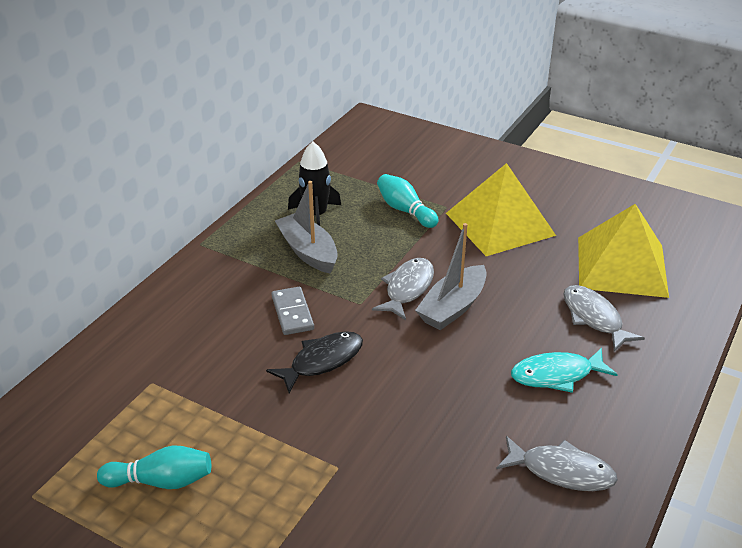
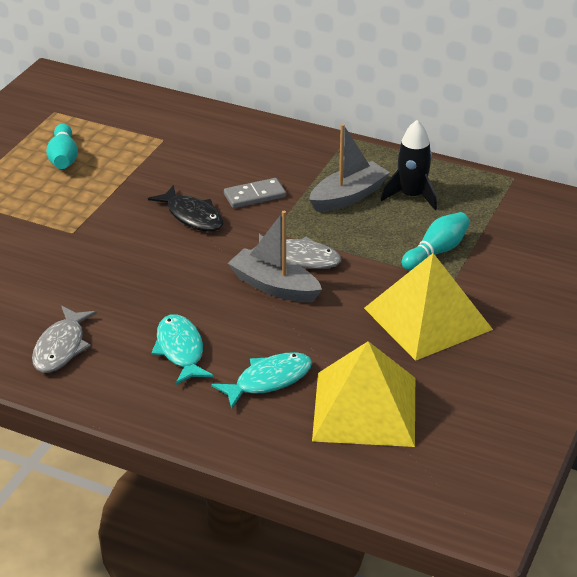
camera: 85 degrees right, 0 degrees up
(594, 318) = (269, 380): grey fish -> turquoise fish

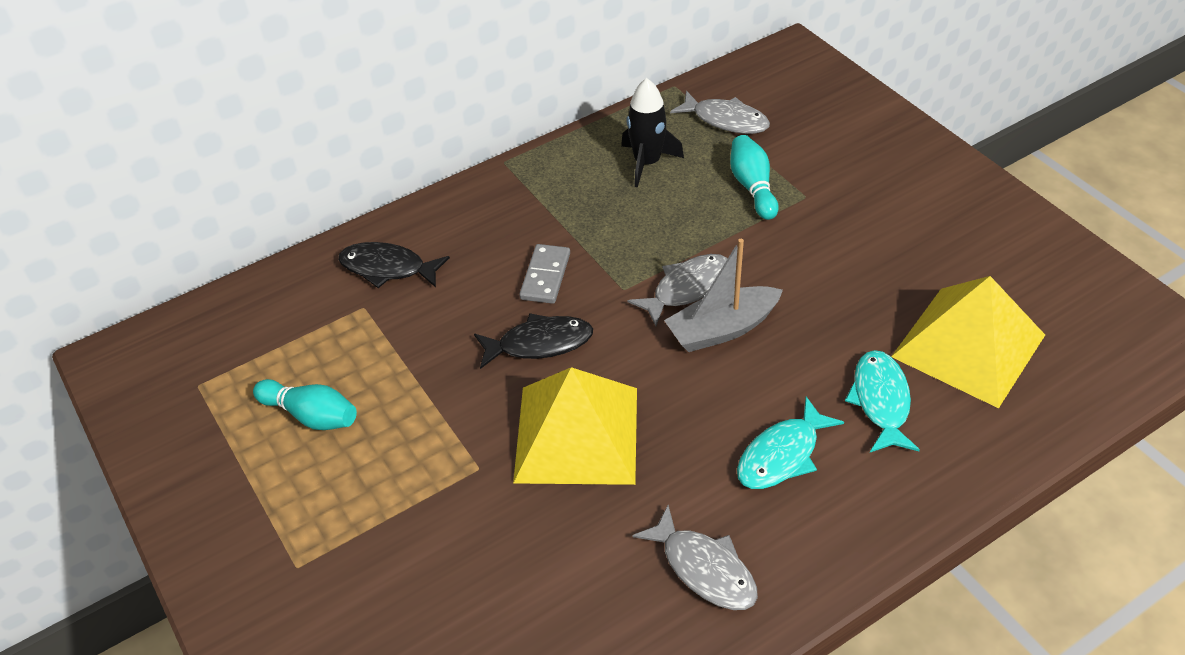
camera: 55 degrees left, 10 degrees up
(180, 350) = (782, 455): turquoise fish -> turquoise fish turned 60 degrees counterclockwise
(204, 134) = (387, 268): none -> black fish
(348, 196) = (609, 206): grey boat -> none
(428, 318) = (854, 239): yellow pyramid -> yellow pyramid (577, 434)
(500, 214) = (726, 120): none -> grey fish

